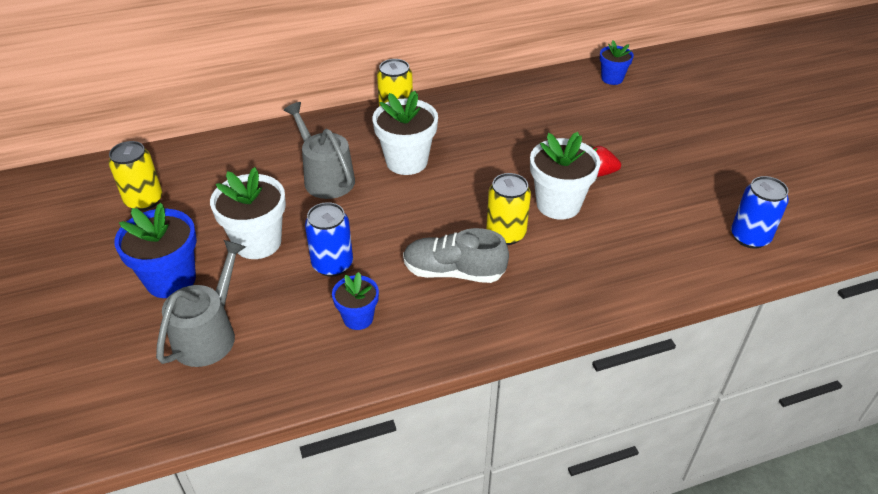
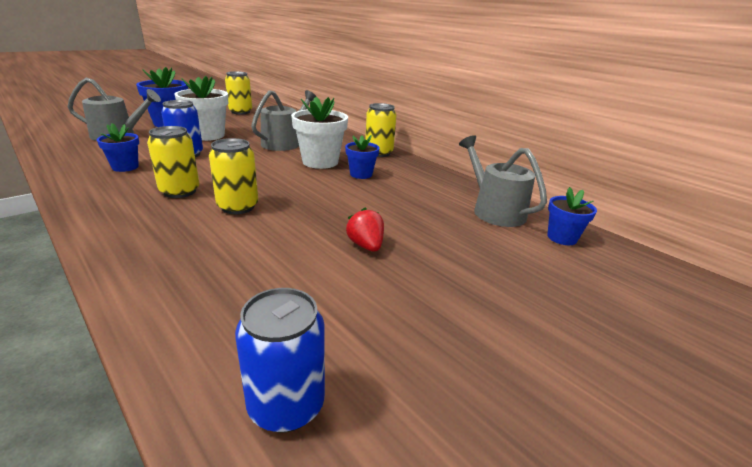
camera: 65 degrees right, 15 degrees down
(453, 272) = (180, 191): grey shoe -> yellow can
(454, 141) = (361, 174): none -> blue flower pot
(558, 204) = (295, 227): white flower pot -> none
(560, 91) = (494, 211): none -> grey watering can

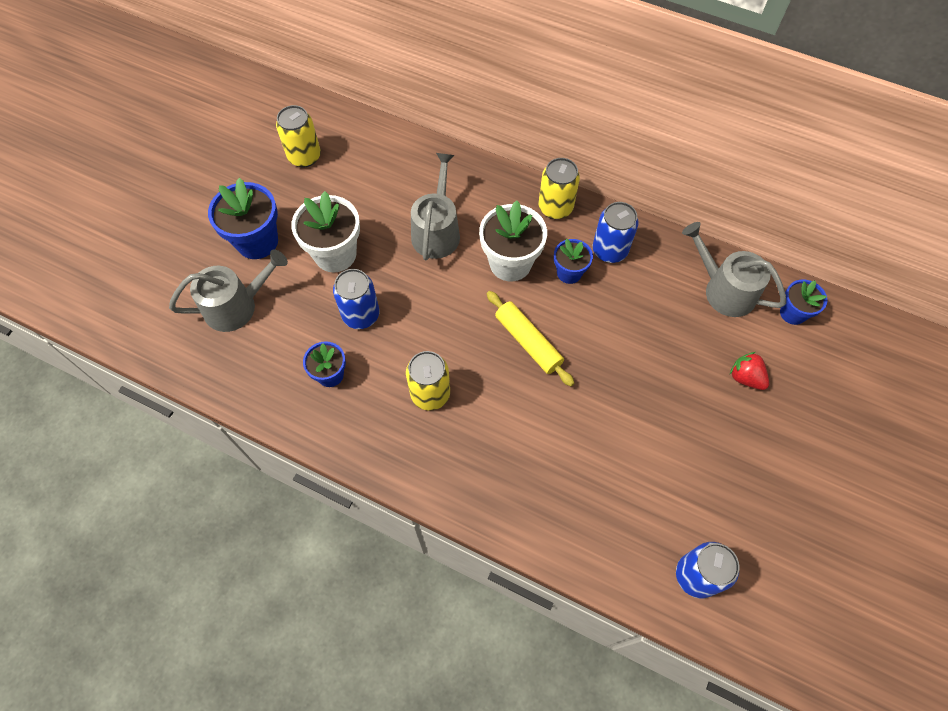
camera: 20 degrees left, 35 degrees up
(238, 207) = (505, 394): yellow can -> none
(291, 191) = (528, 342): none -> yellow rolling pin
(366, 246) = (648, 402): red strawberry -> red strawberry (745, 377)
(404, 174) = (609, 250): none -> blue can

